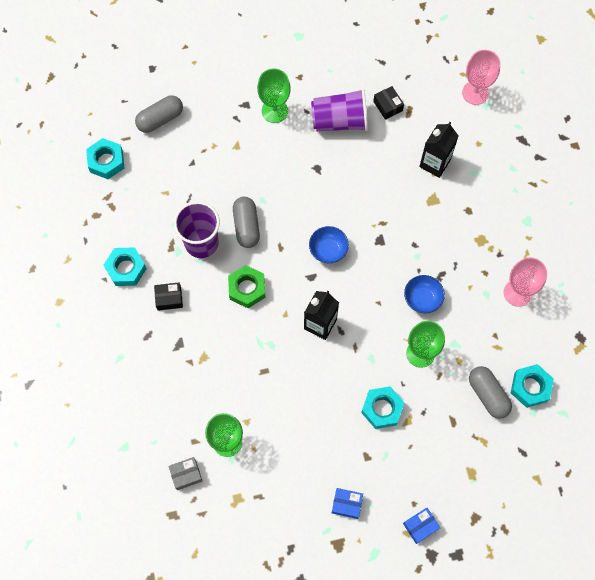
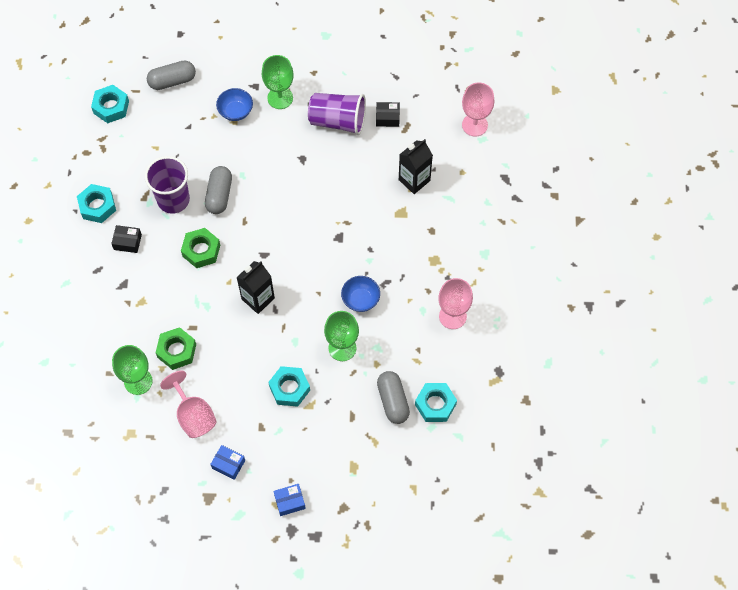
camera: 15 degrees right, 5 degrees down
(186, 474) = (91, 400): grey box -> none
(256, 399) = (176, 351): none -> green nut
(295, 462) = (193, 415): none -> pink goblet
(328, 250) = (287, 234): blue bowl -> blue bowl (236, 111)
(388, 106) = (387, 118): black box -> black box turned 75 degrees counterclockwise

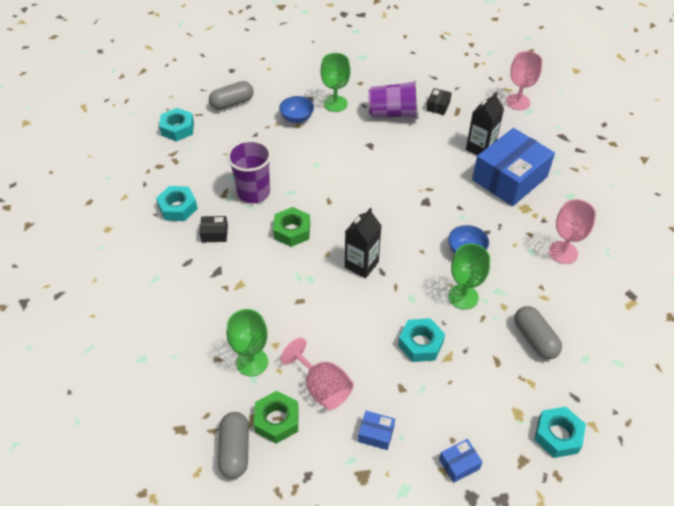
camera: 10 degrees left, 15 degrees down
(176, 351) = (288, 325): green nut -> green nut (277, 420)
(219, 195) = (298, 183): grey capsule -> grey capsule (235, 450)
(387, 118) = (438, 106): black box -> black box turned 60 degrees counterclockwise
(431, 222) = (509, 178): none -> blue box
(435, 404) = (580, 335): turquoise nut -> turquoise nut (558, 435)

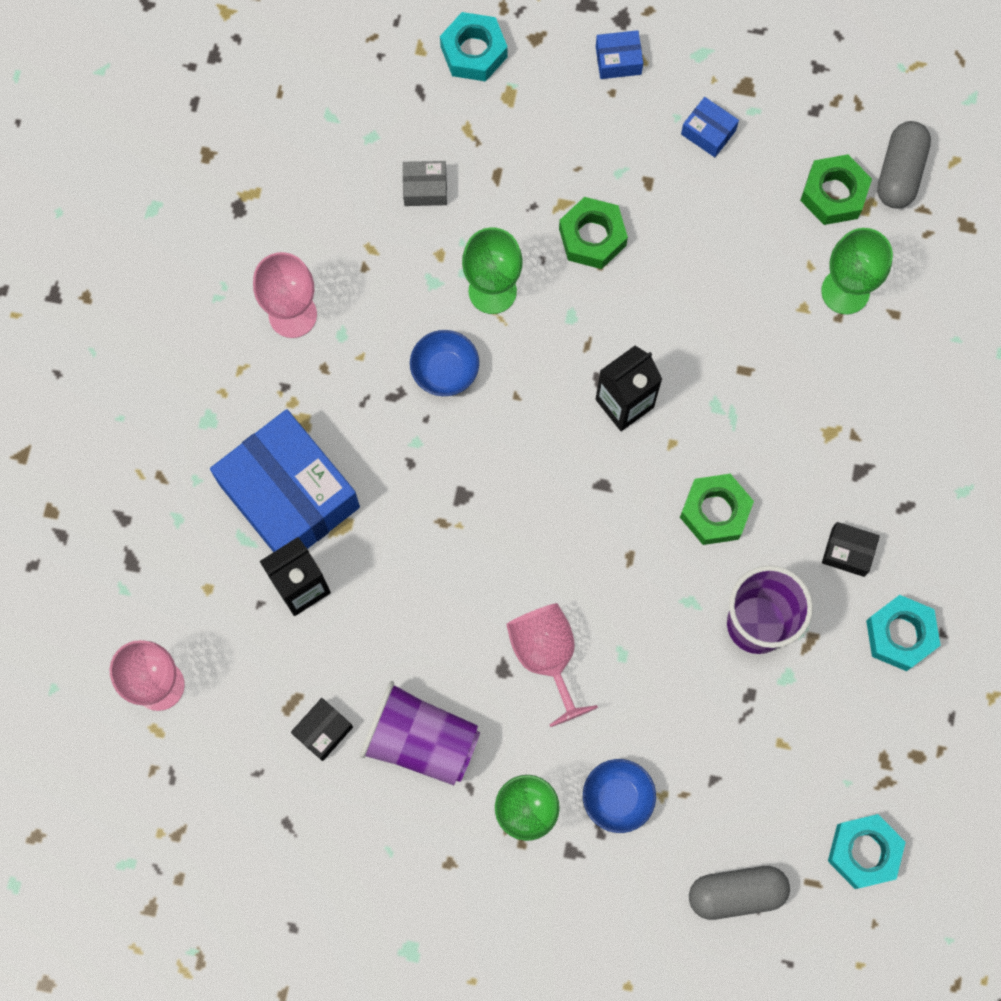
camera: 160 degrees left, 25 degrees up
(322, 387) = (757, 219): pink goblet -> pink goblet (546, 656)
(420, 344) = (592, 237): turquoise nut -> green nut
(509, 178) = (289, 496): blue box -> blue box turned 75 degrees clockwise
(534, 339) = (425, 188): grey capsule -> grey box

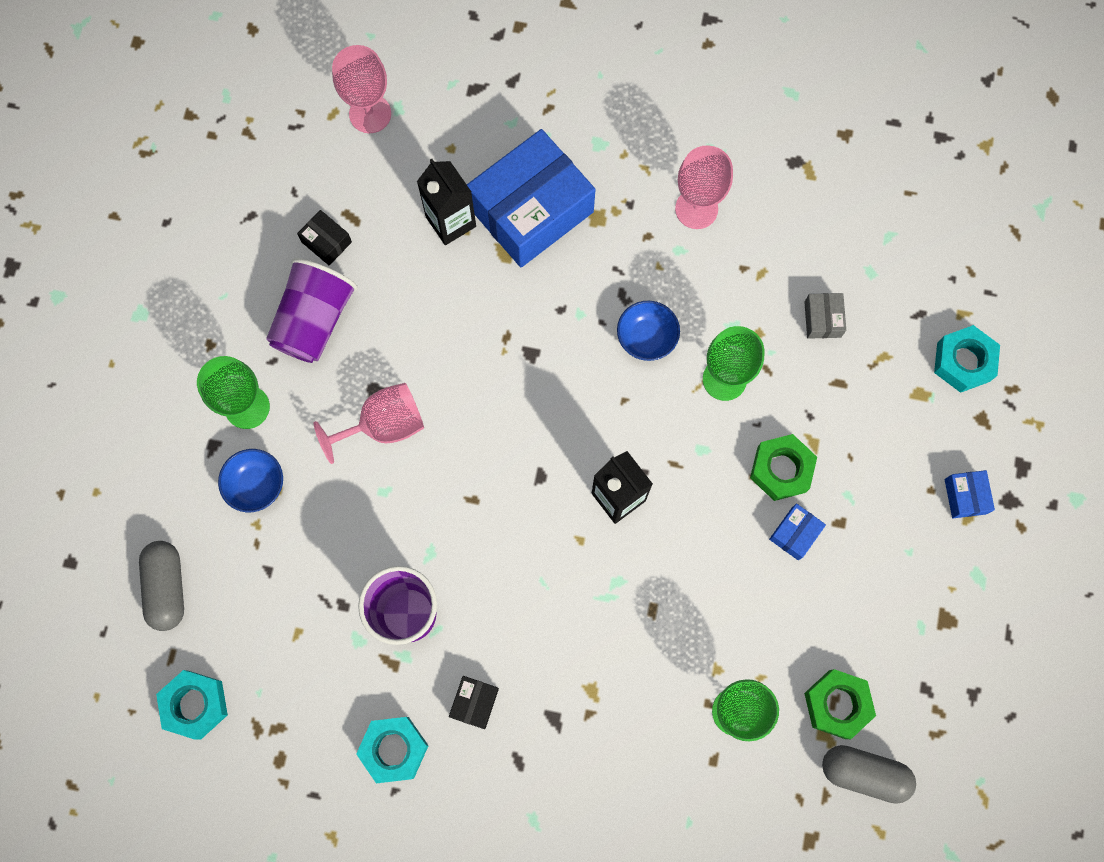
camera: 90 degrees right, 0 degrees up
(708, 132) = (895, 582): blue box -> blue box (795, 534)
(715, 512) = (514, 578): green nut -> none

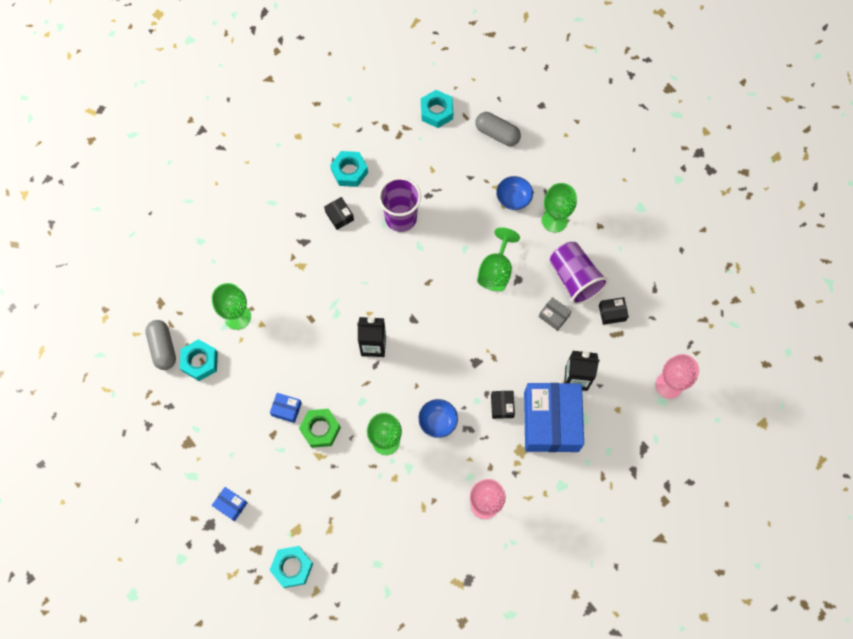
camera: 130 degrees right, 5 degrees down
(384, 425) = (496, 271): pink goblet -> green goblet
(561, 279) = (502, 406): none -> black box
(795, 534) = (286, 409): blue box -> blue box turned 60 degrees counterclockwise
(822, 319) = (374, 516): grey box -> grey box (554, 316)
(837, 704) = (200, 362): green nut -> turquoise nut
(864, 773) = (163, 348): grey capsule -> grey capsule turned 75 degrees counterclockwise

